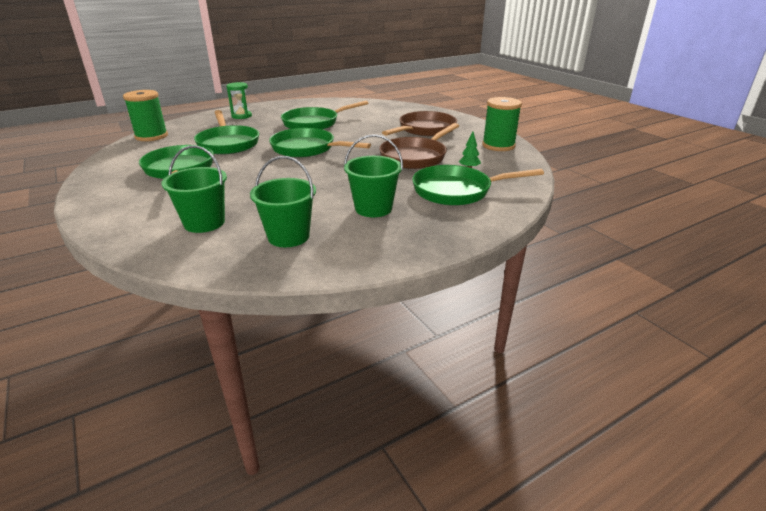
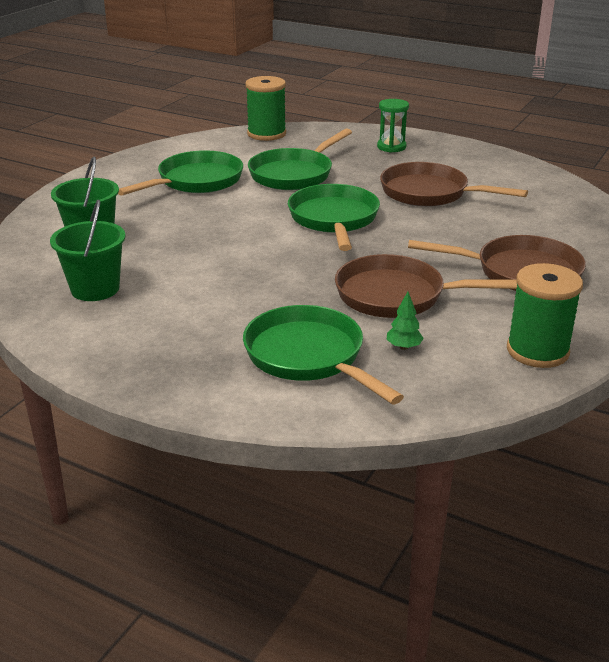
camera: 60 degrees right, 0 degrees up
(314, 123) = (429, 193): green pan -> brown pan
(373, 208) = (201, 314): green bucket -> none

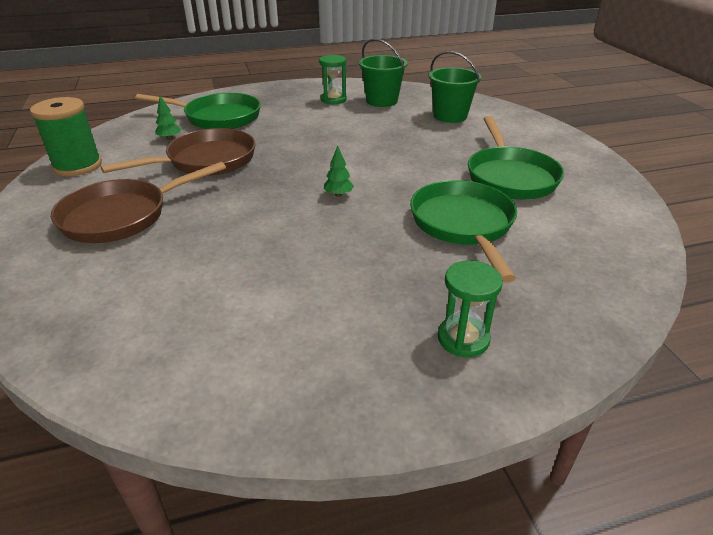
camera: 135 degrees right, 5 degrees up
(134, 318) = (333, 100): none -> green hourglass
(266, 134) = (623, 270): green spool -> none
(334, 219) = (338, 195): green pan -> green tree
(429, 193) = (299, 271): brown pan -> none

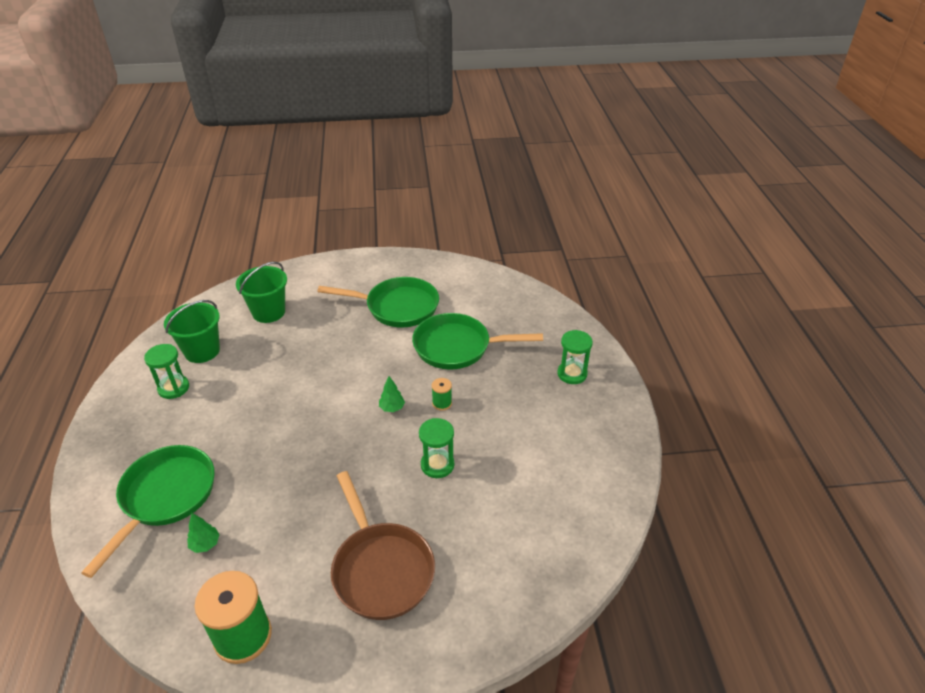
camera: 80 degrees left, 5 degrees up
(206, 161) = (285, 504): brown pan -> none
(256, 233) = (437, 465): none -> green hourglass
(356, 225) = (442, 403): none -> green spool

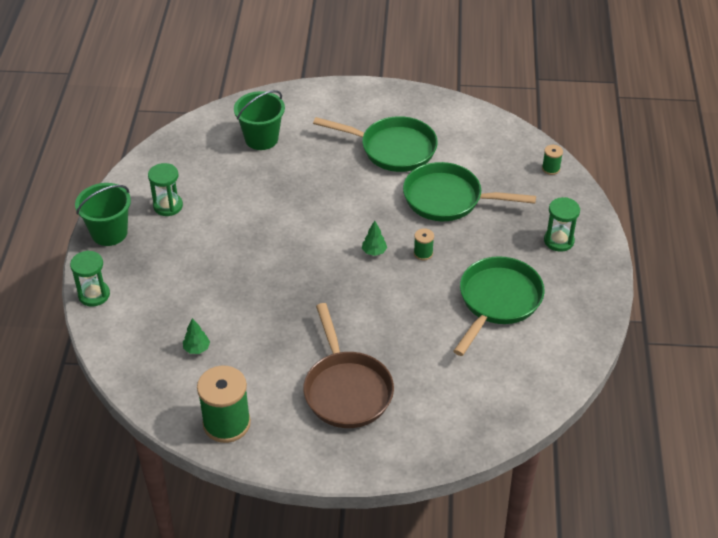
camera: 10 degrees right, 5 degrees up
(165, 497) = (162, 305): green pan -> green pan (497, 301)
(202, 351) = (195, 172): green bucket -> green bucket (109, 233)
(437, 465) = (409, 310): green hourglass -> green hourglass (94, 295)
(548, 308) = (550, 169): none -> green spool

